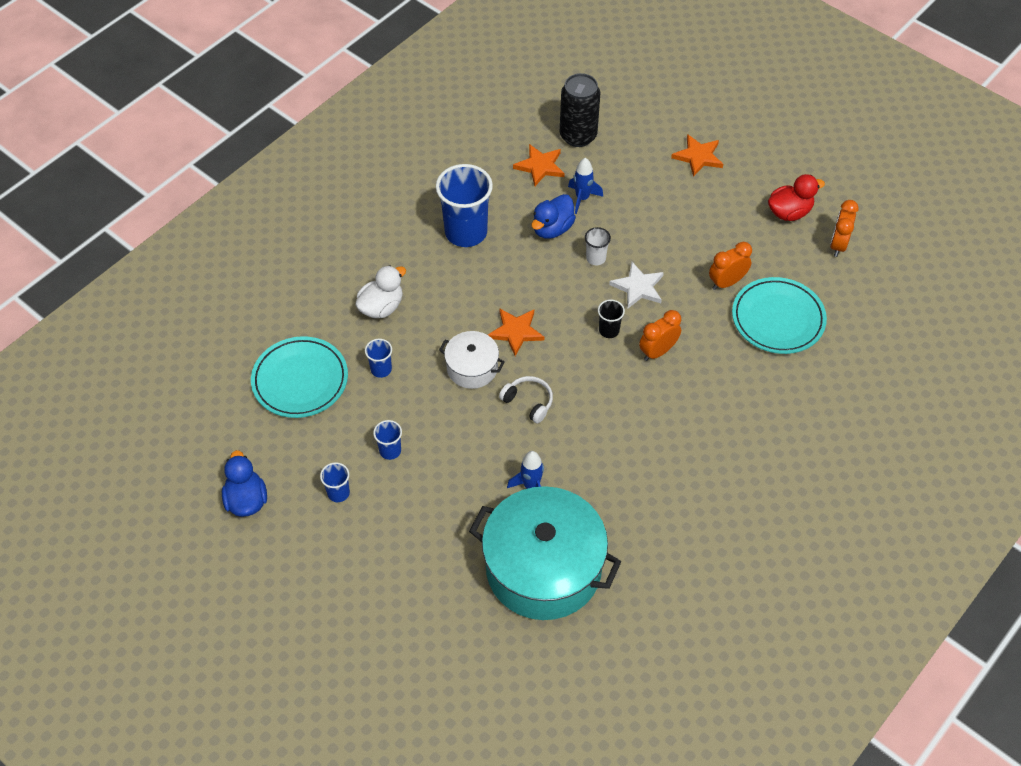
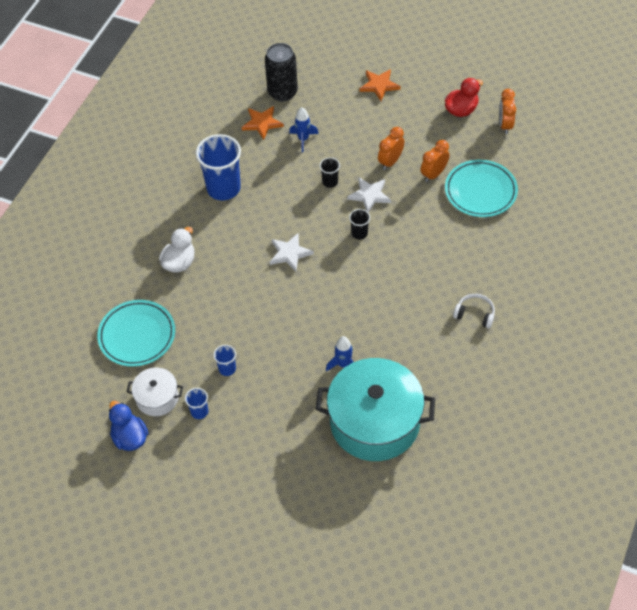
camera: 15 degrees left, 0 degrees up
(381, 369) = (197, 310): blue cup -> none
(472, 368) = (266, 289): white pot -> white pot (157, 398)
(516, 332) = (290, 253): orange star -> white star
(528, 402) = (319, 303): white headphones -> white headphones (475, 314)
(552, 229) = (289, 168): blue duck -> none
(596, 258) = (330, 182): white cup -> black cup
(657, 351) = (401, 239): orange clock -> orange clock (390, 162)

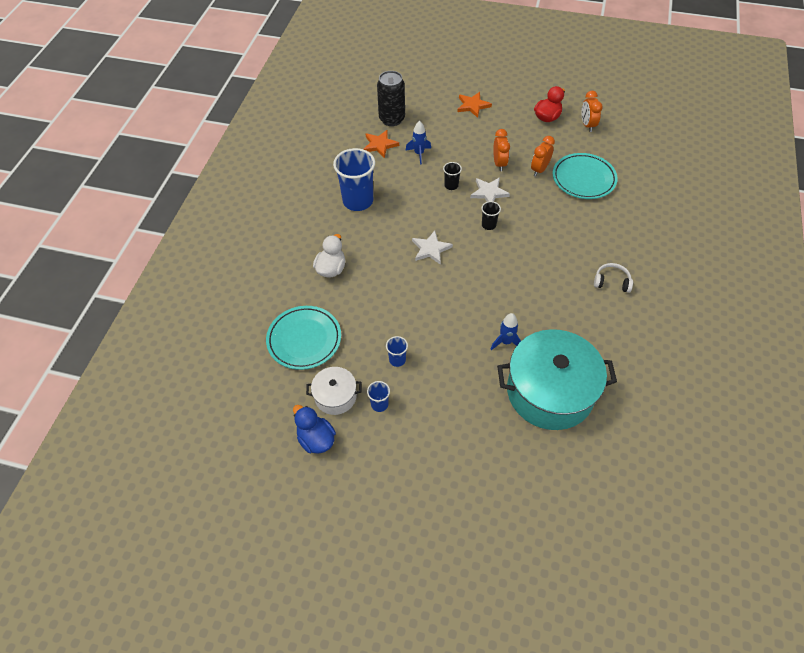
camera: 10 degrees left, 0 degrees up
(390, 162) = (499, 163): orange clock -> orange clock turned 150 degrees clockwise

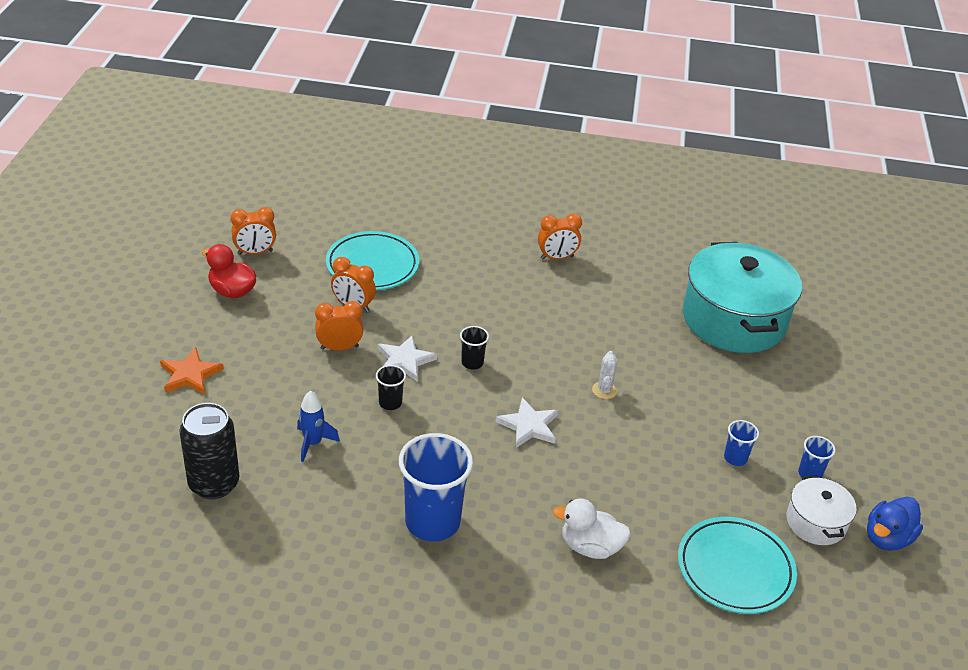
camera: 100 degrees left, 15 degrees down
(380, 145) = (286, 498): orange star -> none
(464, 293) = (604, 390): none -> white cactus
(506, 342) = (674, 353): blue rocket -> none
(611, 282) = (557, 258): white headphones -> orange clock

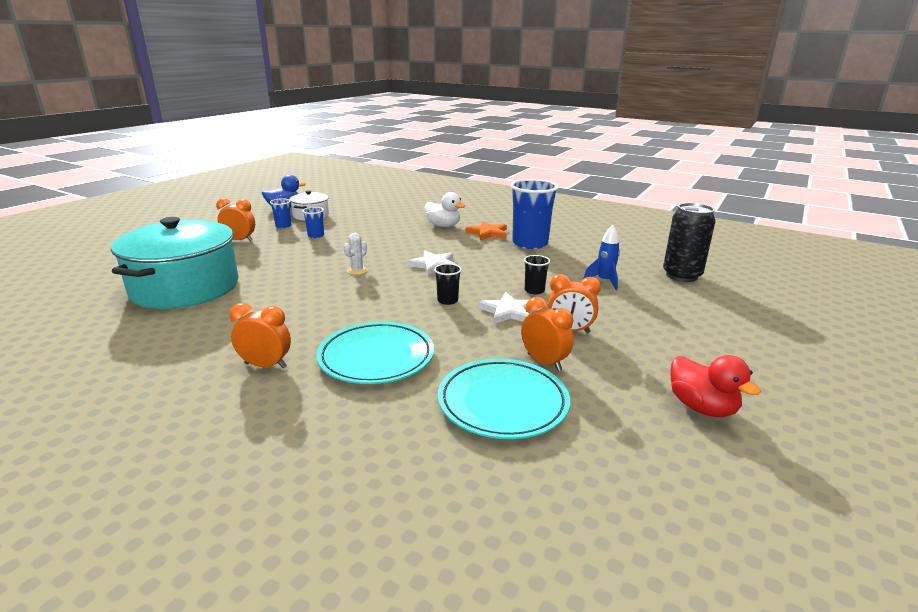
camera: 155 degrees left, 15 degrees down
(190, 374) = (726, 336): orange star -> orange star (488, 233)
(255, 252) = (677, 458): orange clock -> orange clock (239, 240)
(735, 569) = (375, 212): turquoise plate -> turquoise plate (376, 357)

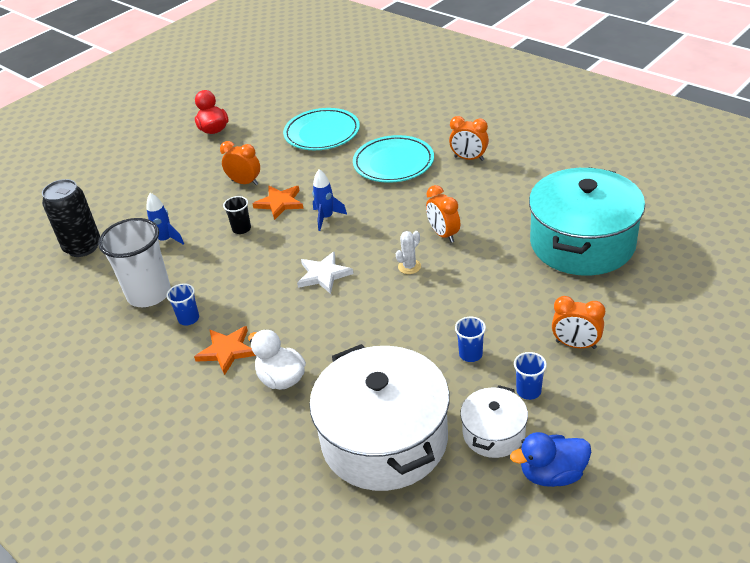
camera: 165 degrees left, 15 degrees up
(373, 213) = (384, 439): none -> white pot
(447, 300) = (326, 218): black cup -> blue rocket
(509, 312) = (280, 203): white star -> orange star
(530, 243) = (188, 318): blue cup -> blue cup, size x0.46
(544, 362) = (281, 157): orange clock -> orange clock (443, 234)
(577, 253) = (149, 294): none -> white cup

